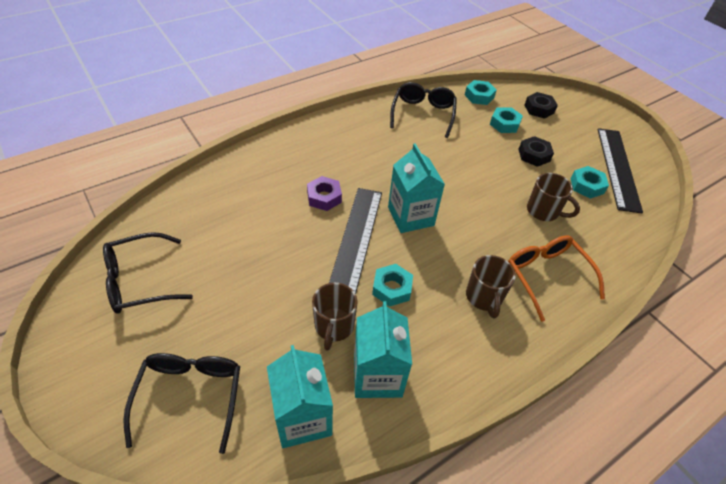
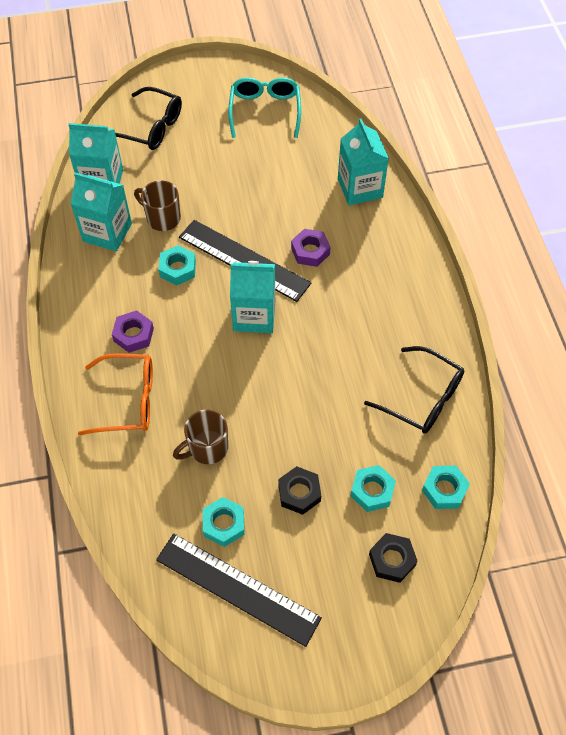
camera: 115 degrees right, 10 degrees up
(139, 281) = (265, 111): black glasses -> turquoise glasses
(236, 181) = (360, 188): none -> turquoise carton
(484, 297) = (133, 335): brown mug -> purple nut

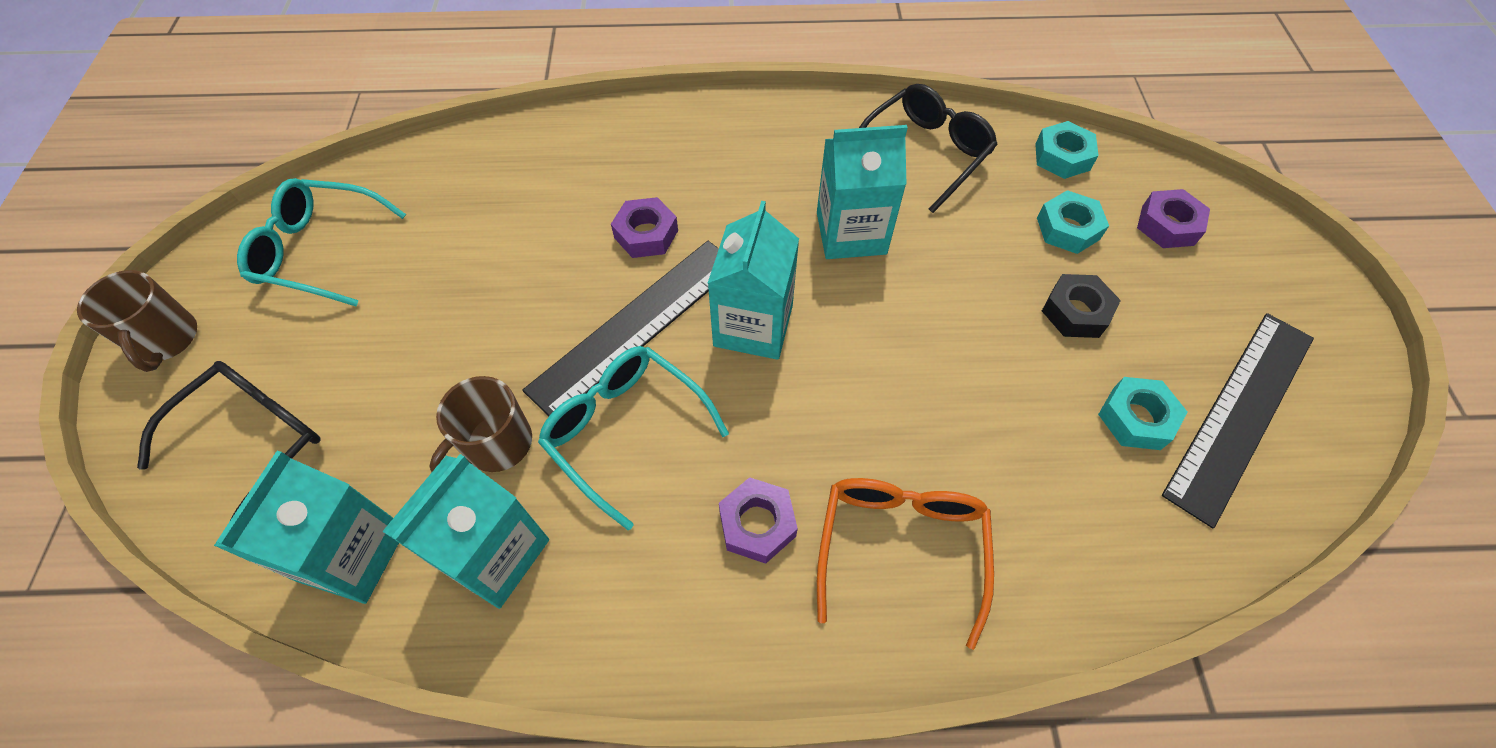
camera: 80 degrees left, 0 degrees up
(178, 269) = (625, 430): turquoise nut -> turquoise glasses
(207, 448) = (1001, 426): brown mug -> brown mug (167, 340)
(360, 188) = (545, 156): turquoise carton -> turquoise carton (851, 233)
(392, 560) = (1167, 225): black nut -> purple nut

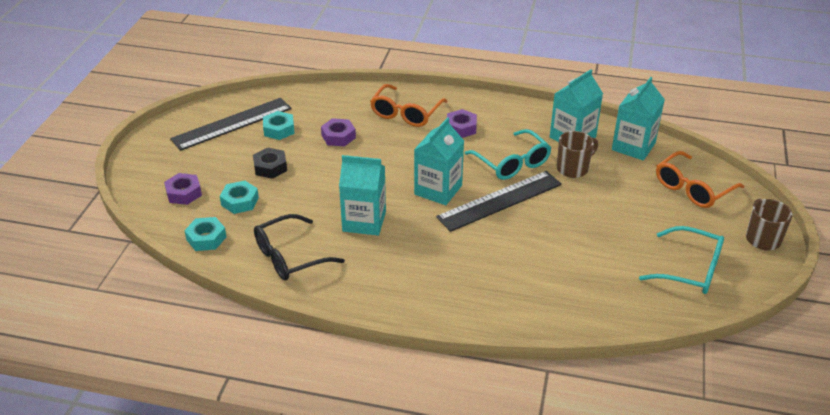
camera: 165 degrees left, 20 degrees down
(254, 441) = (692, 188): black glasses -> orange glasses
(646, 234) = (486, 242): purple nut -> purple nut (338, 136)

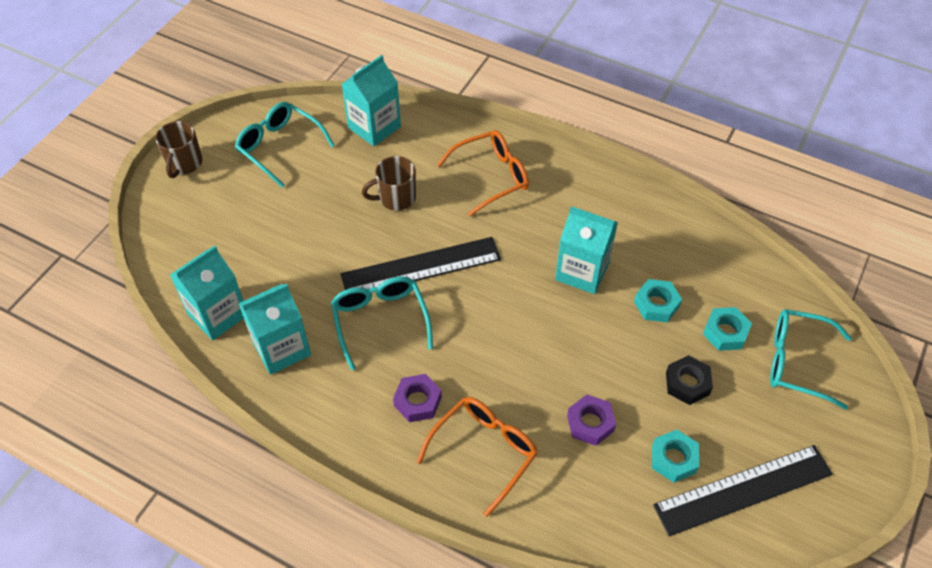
camera: 165 degrees left, 15 degrees up
(184, 193) = (797, 362): purple nut -> turquoise glasses
(206, 238) = (761, 286): turquoise nut -> turquoise nut (656, 304)
(289, 257) = (669, 242): black glasses -> none
(438, 190) = (485, 298): turquoise carton -> turquoise carton (374, 127)
(573, 168) = (312, 295): brown mug -> brown mug (396, 198)
(692, 188) = (200, 237): orange glasses -> orange glasses (491, 176)

